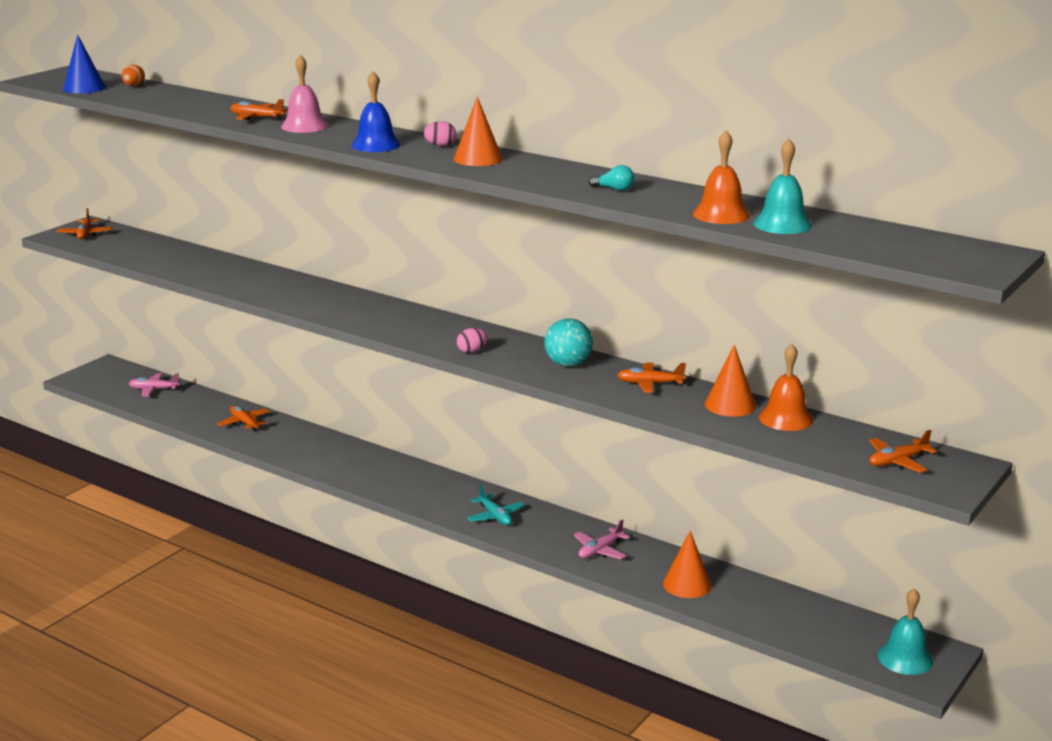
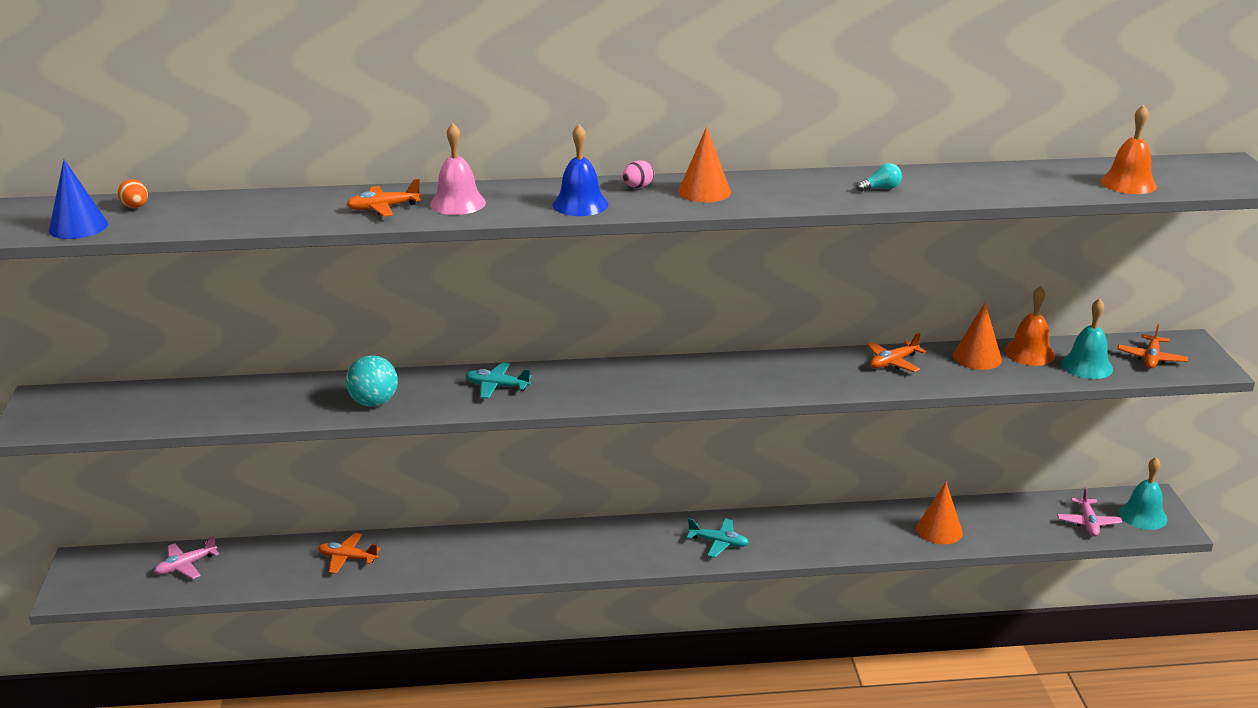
camera: 40 degrees left, 5 degrees up
(85, 234) = (61, 412): orange plane -> none
(337, 301) = (497, 386): none -> turquoise plane
(472, 351) = (710, 390): pink egg -> none
(568, 364) = (805, 370): turquoise ball -> turquoise ball (374, 402)
(600, 550) = (840, 533): pink plane -> pink plane (1088, 523)
(721, 214) = (1007, 188): orange bell -> orange bell (1128, 183)
(782, 224) = (1063, 183): turquoise bell -> turquoise bell (1086, 366)

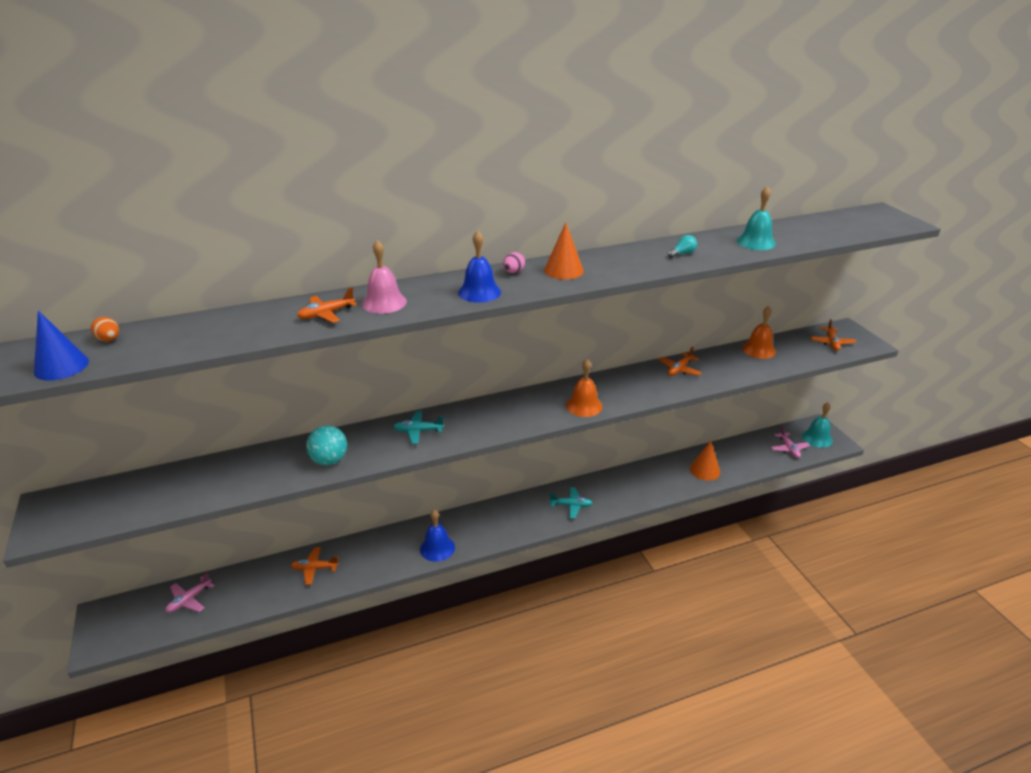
camera: 15 degrees left, 5 degrees up
(513, 562) = (437, 548): none -> blue bell
(977, 357) = (729, 358): orange cone -> none
(1086, 366) = (797, 354): turquoise bell -> turquoise bell (756, 242)
(1128, 183) = (834, 232): orange bell -> orange bell (584, 406)

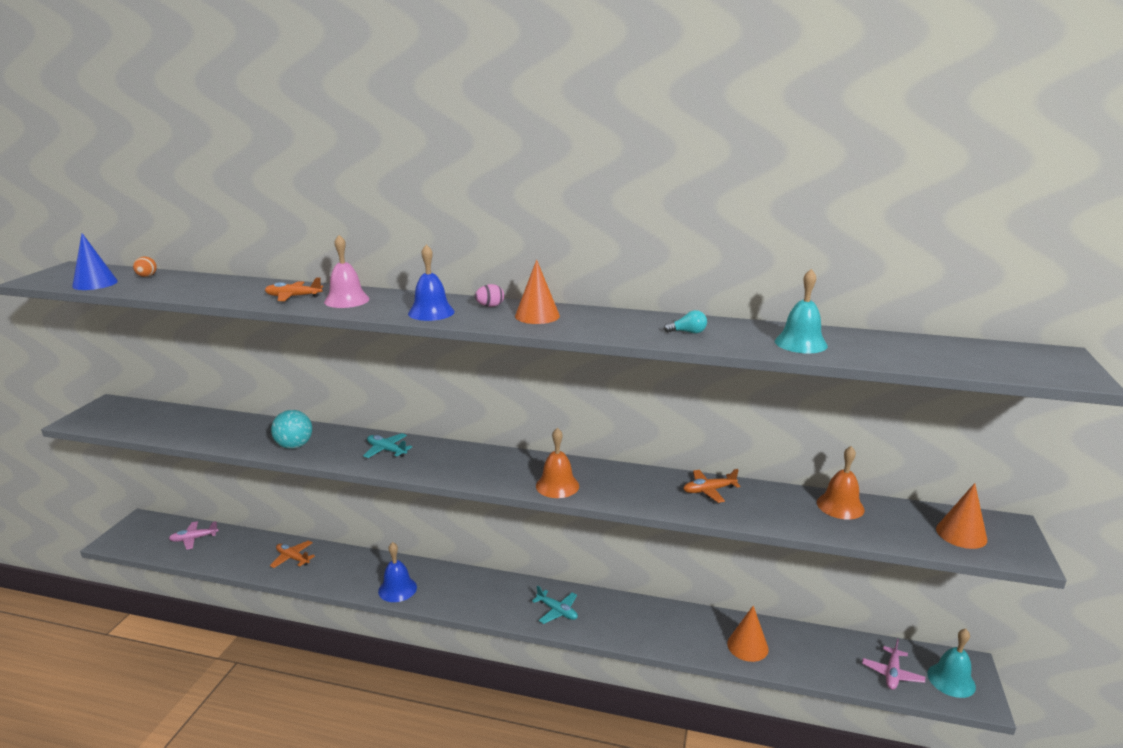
camera: 35 degrees right, 10 degrees down
(831, 343) = (961, 534): orange plane -> orange cone

